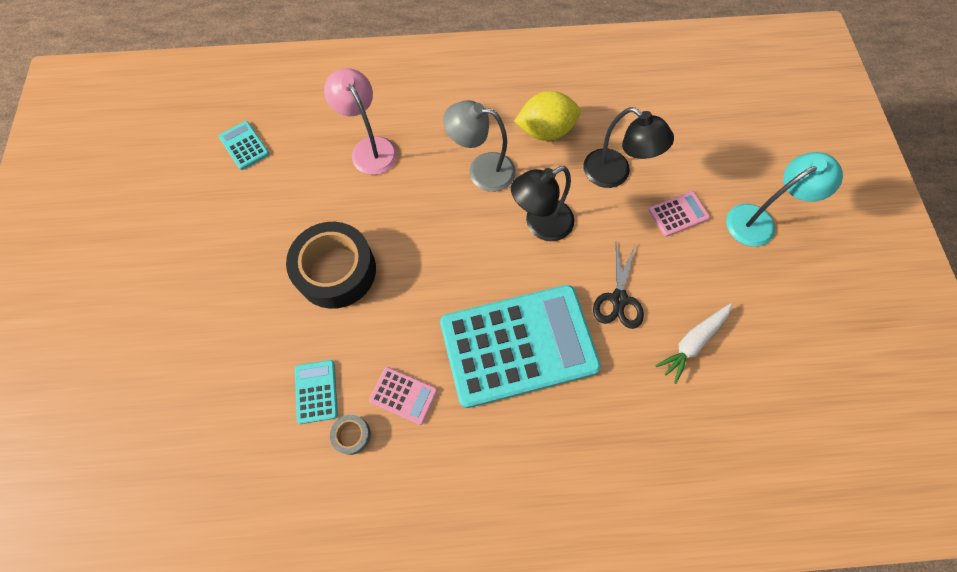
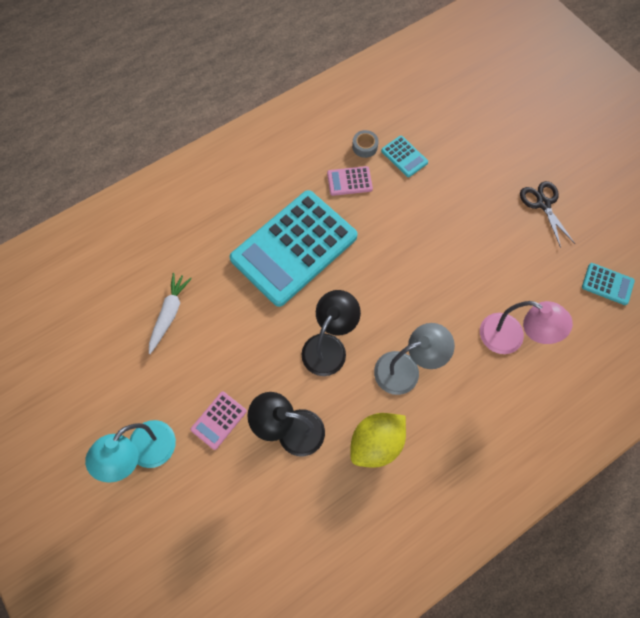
camera: 150 degrees right, 0 degrees up
(336, 271) = (453, 230): black tape -> none
(619, 299) = (238, 318): black scissors -> black scissors (543, 204)

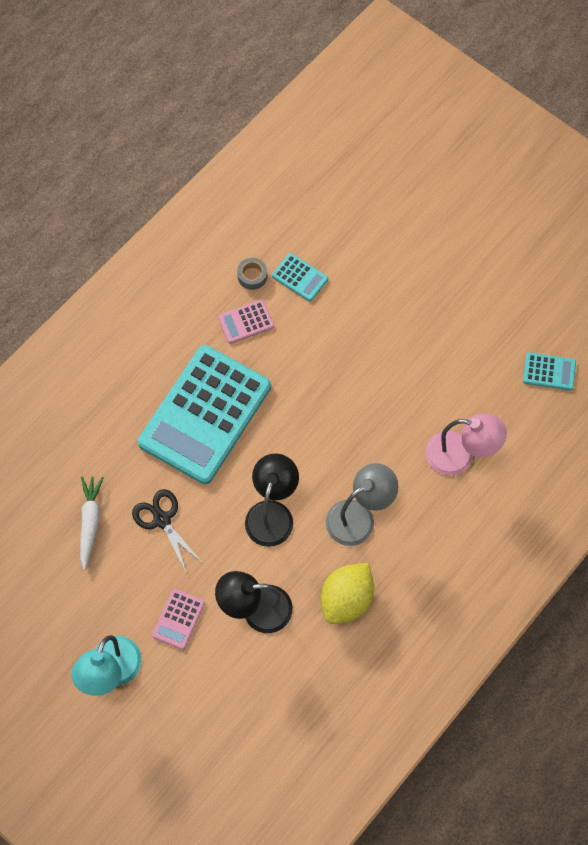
camera: 15 degrees left, 0 degrees up
(543, 204) = (465, 297): black scissors -> black scissors (162, 519)

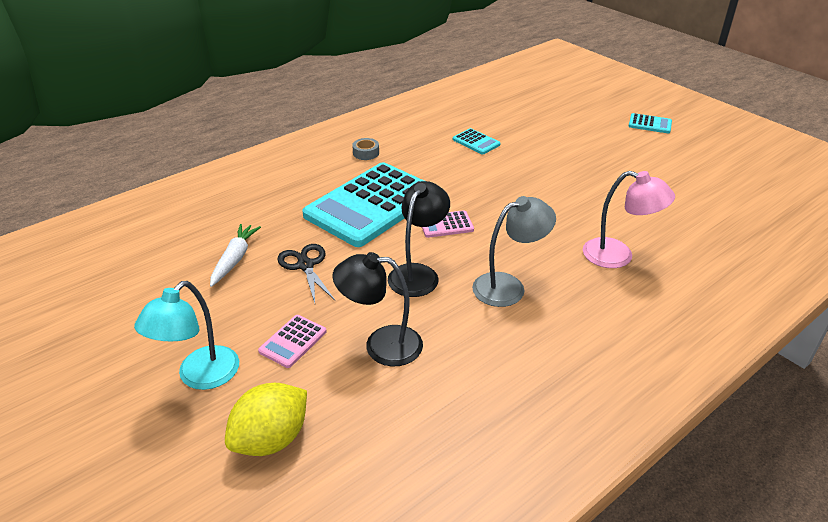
camera: 10 degrees right, 30 degrees down
(246, 322) = (424, 159): pink calculator -> pink calculator (446, 225)
(252, 276) = (436, 138): grey tape -> grey tape (366, 153)
(346, 599) = (485, 349): yellow lemon -> yellow lemon (271, 439)
(549, 371) = (706, 213): turquoise calculator -> turquoise calculator (650, 124)

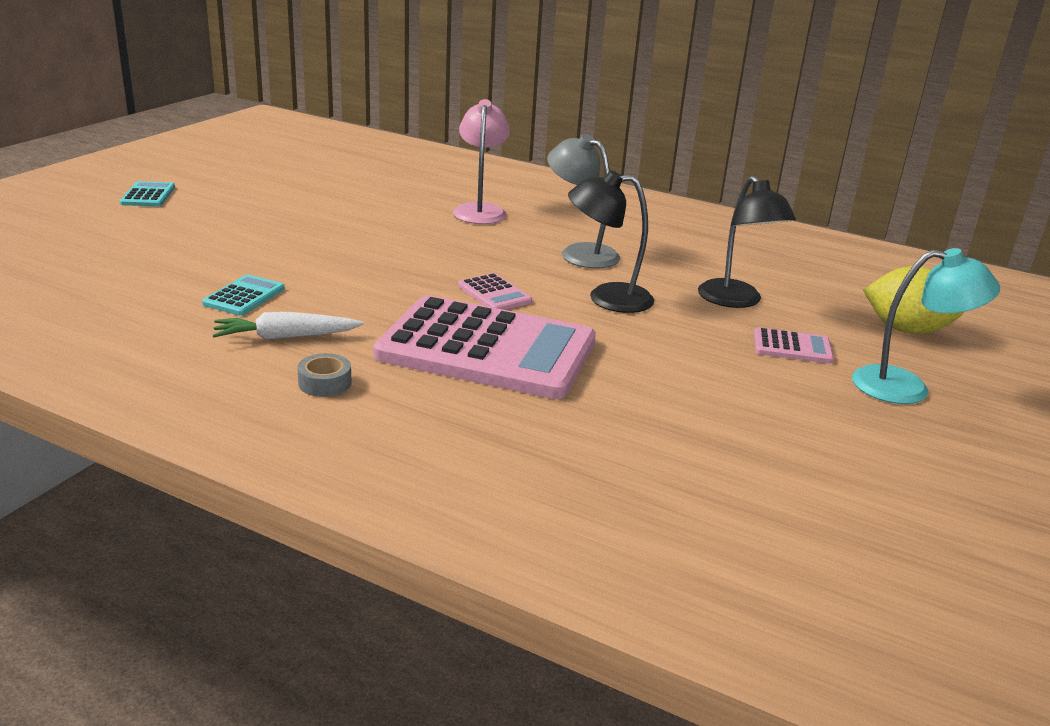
camera: 115 degrees left, 10 degrees down
(235, 259) = (712, 428): white carrot -> white carrot (286, 337)
(305, 265) = (666, 369): black scissors -> none
(371, 205) = (487, 349): turquoise calculator -> pink calculator

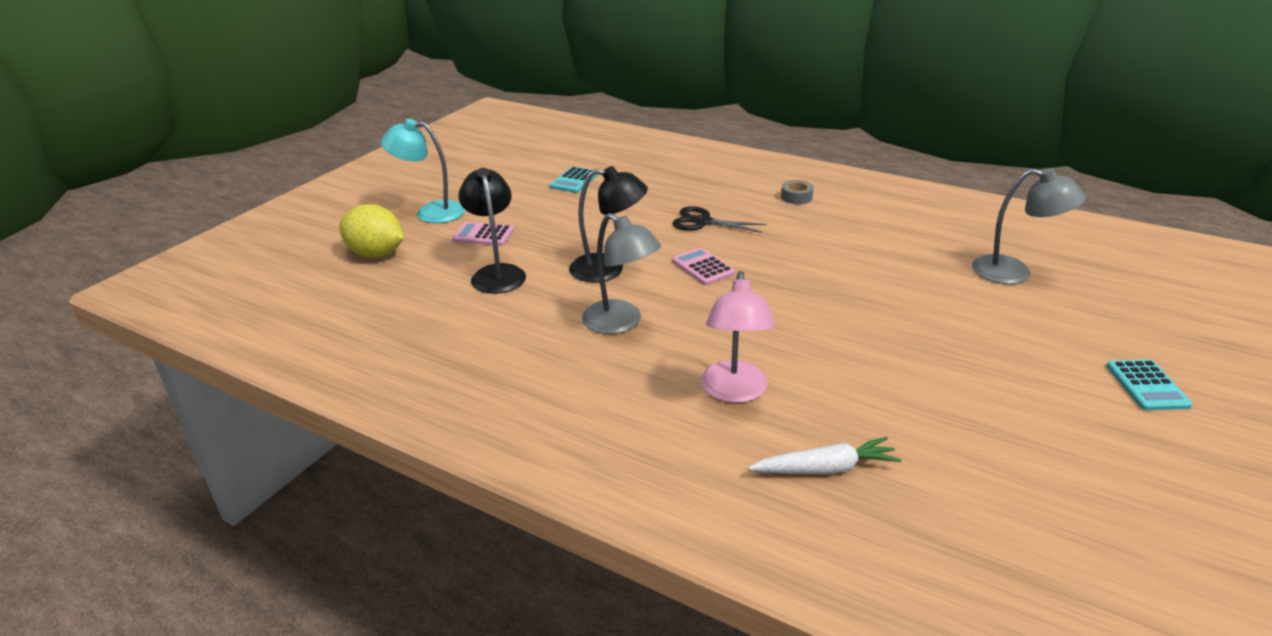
camera: 175 degrees left, 5 degrees up
(131, 269) = (1014, 272): none -> grey lamp
(244, 296) = (897, 252): turquoise calculator -> turquoise calculator (574, 181)
(286, 337) = (840, 223): white carrot -> white carrot (825, 468)
(487, 349) = (703, 222): pink calculator -> black scissors

